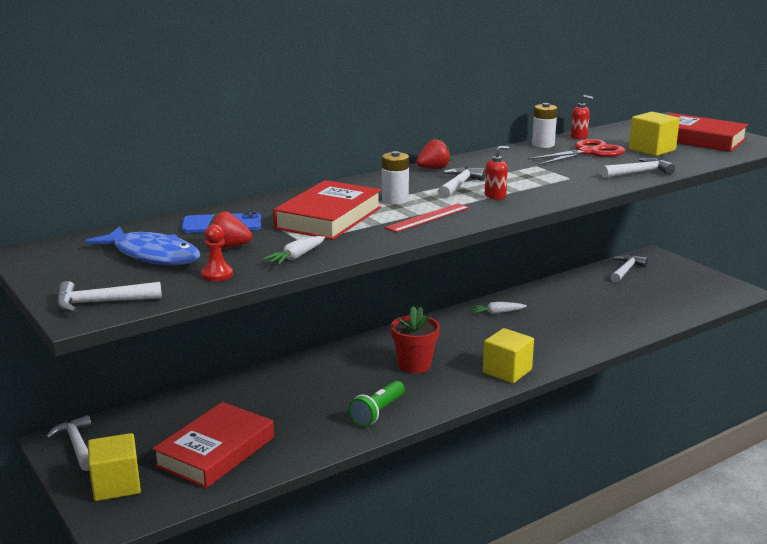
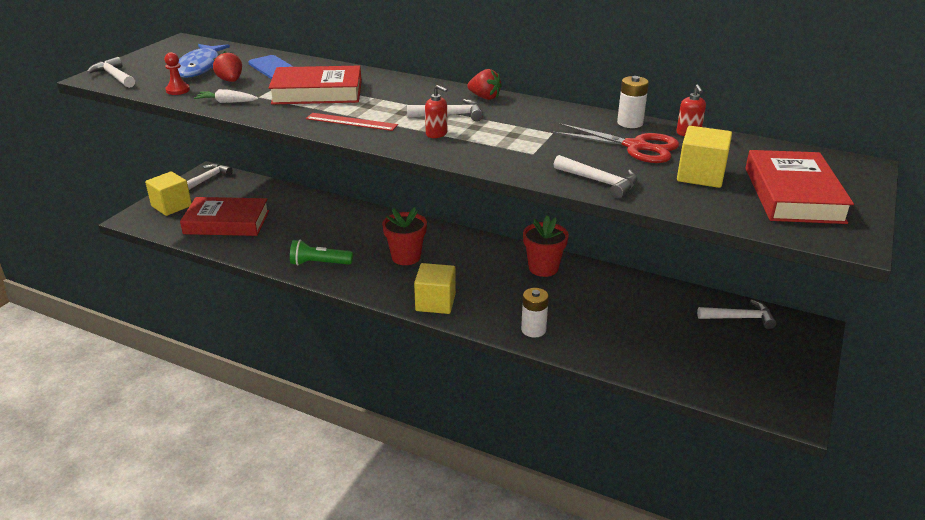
camera: 60 degrees right, 10 degrees up
(395, 200) = (382, 102): white battery -> white battery (533, 330)
(496, 313) = (543, 268): white carrot -> red flower pot

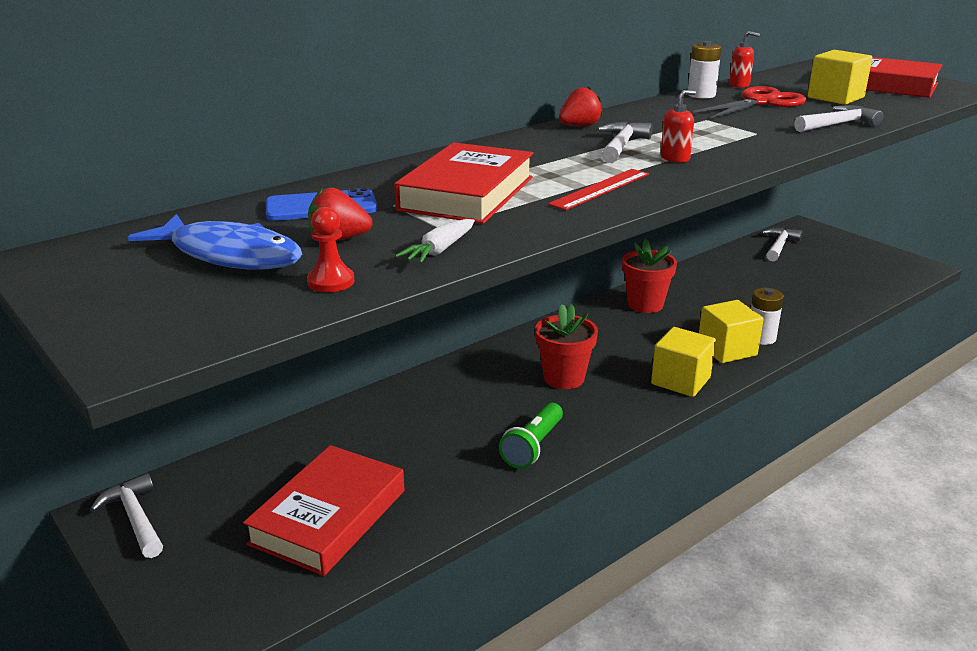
camera: 65 degrees left, 5 degrees down
(114, 76) = (160, 335): white hammer -> none
(171, 206) = (196, 578): yellow cube -> yellow cube (727, 350)

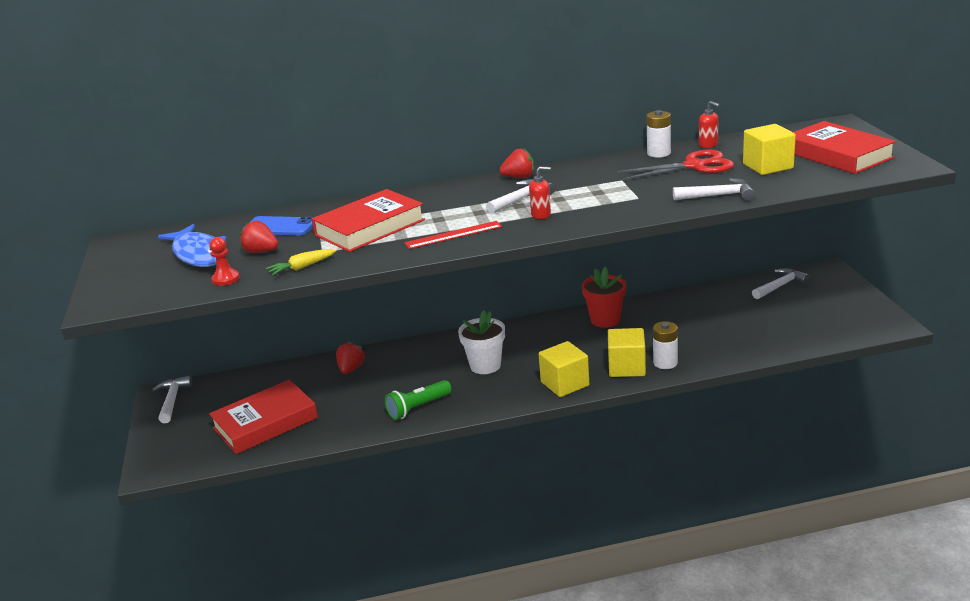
camera: 30 degrees right, 0 degrees up
(388, 416) = (351, 369): none -> red strawberry
(439, 250) = (302, 267): white carrot -> yellow carrot
(564, 378) = (485, 365): red flower pot -> white flower pot

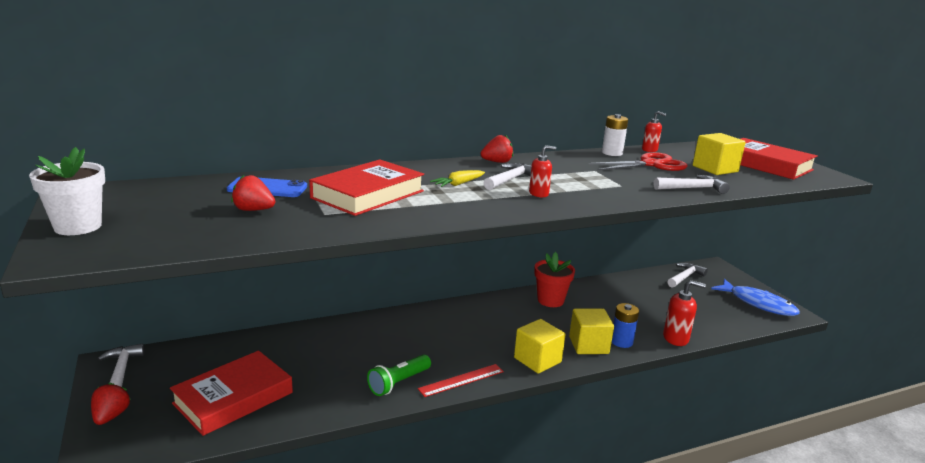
camera: 15 degrees left, 5 degrees down
(199, 254) = (179, 208): blue fish -> blue fish (758, 304)
(226, 279) = (217, 235): red pawn -> none
(302, 267) = (306, 228): yellow carrot -> yellow carrot (458, 184)
(351, 369) = (318, 340): red strawberry -> red strawberry (111, 416)
(453, 235) = (460, 206): red ruler -> red ruler (461, 380)
(485, 365) = (454, 340): white flower pot -> white flower pot (78, 226)
(665, 363) = (621, 342): white battery -> blue battery
(730, 358) = (676, 338): none -> red soap dispenser

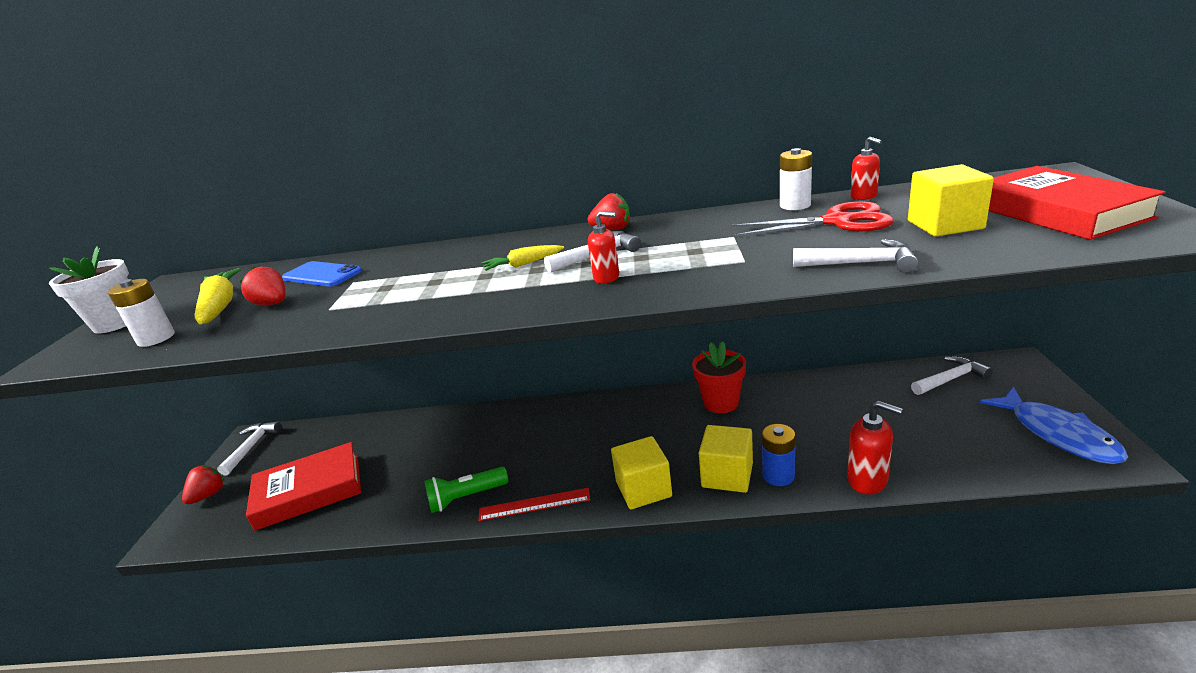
camera: 30 degrees right, 5 degrees up
(163, 237) = (156, 338): none -> white battery
(192, 212) = (220, 306): none -> yellow carrot
(368, 194) = (405, 282): red book -> none

